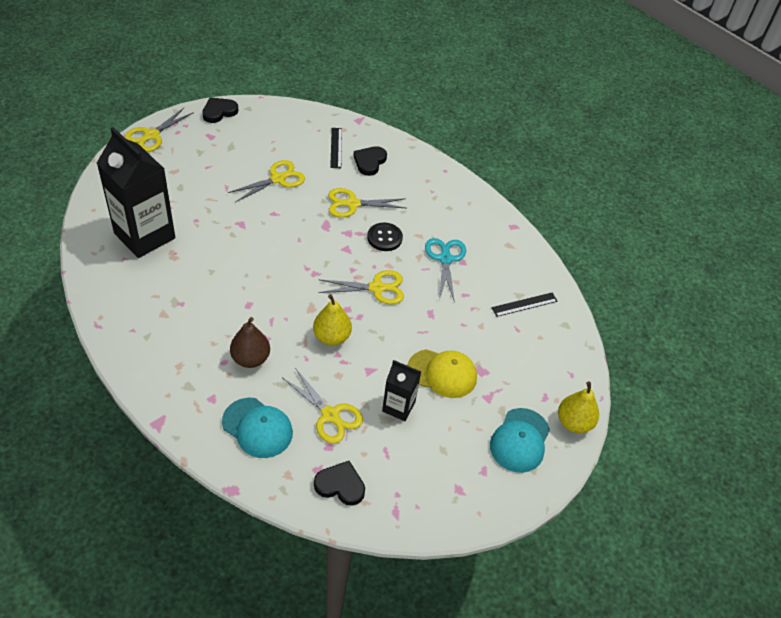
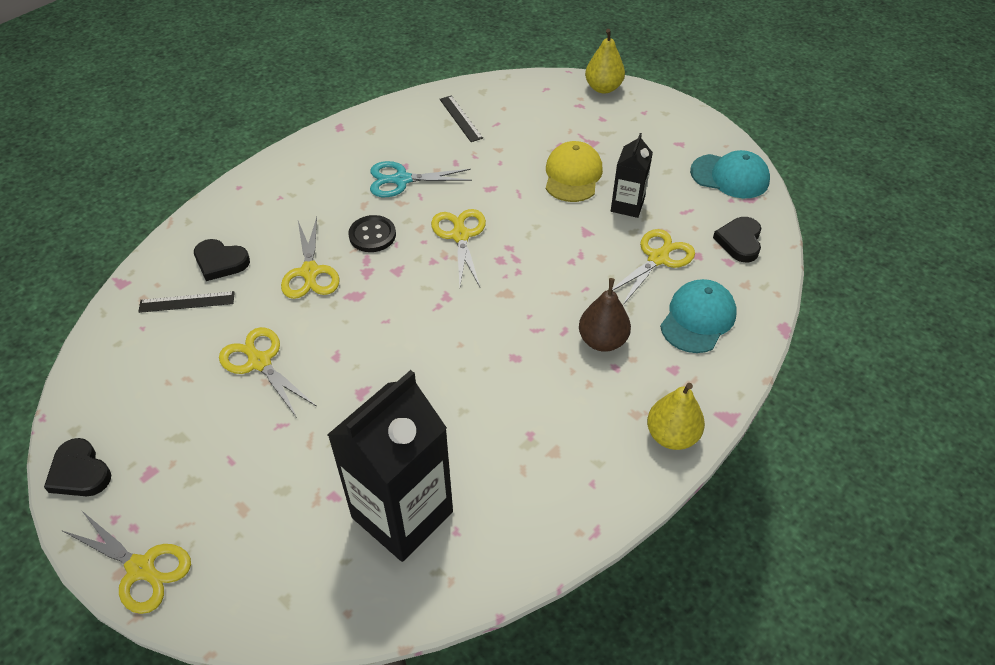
camera: 90 degrees left, 0 degrees up
(332, 337) = (547, 269): yellow pear -> yellow pear (671, 435)
(520, 440) = (636, 121): turquoise cap -> turquoise cap (730, 176)

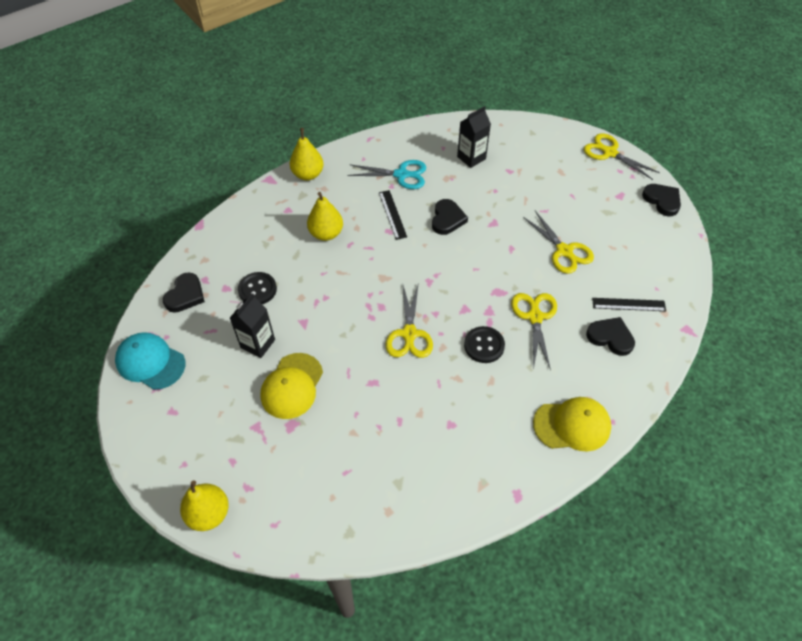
camera: 170 degrees left, 5 degrees up
(281, 179) = (572, 425): none -> yellow cap
(402, 180) = (454, 405): turquoise scissors -> turquoise scissors (401, 175)
(402, 514) = (471, 158): black carton -> black carton, size x0.52
(432, 388) = (447, 219): none -> black heart
(460, 118) = (383, 487): black ruler -> black ruler (392, 214)
(602, 341) = (326, 233): brown pear -> yellow pear
(658, 258) = (257, 289): yellow scissors -> black button
(698, 318) = (253, 239): turquoise cap -> none

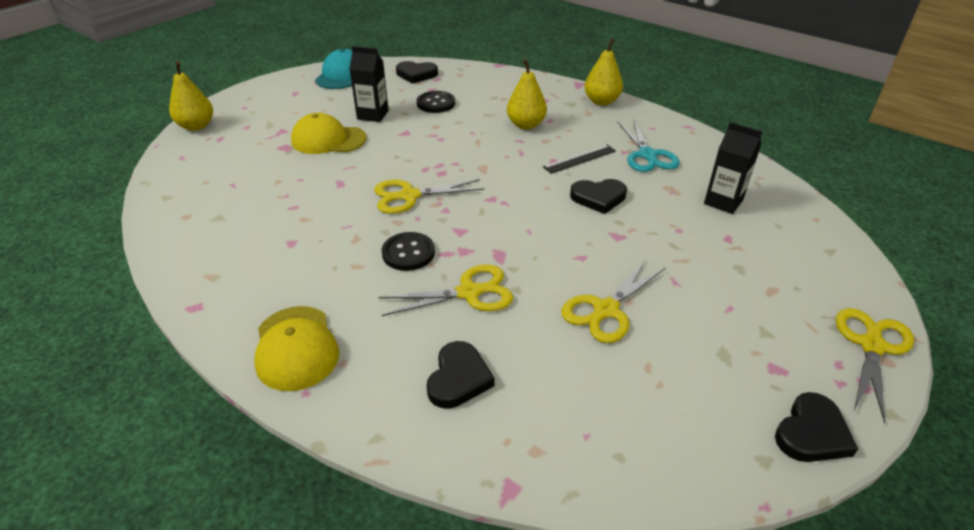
camera: 75 degrees right, 15 degrees down
(628, 304) = (533, 397): black ruler -> none

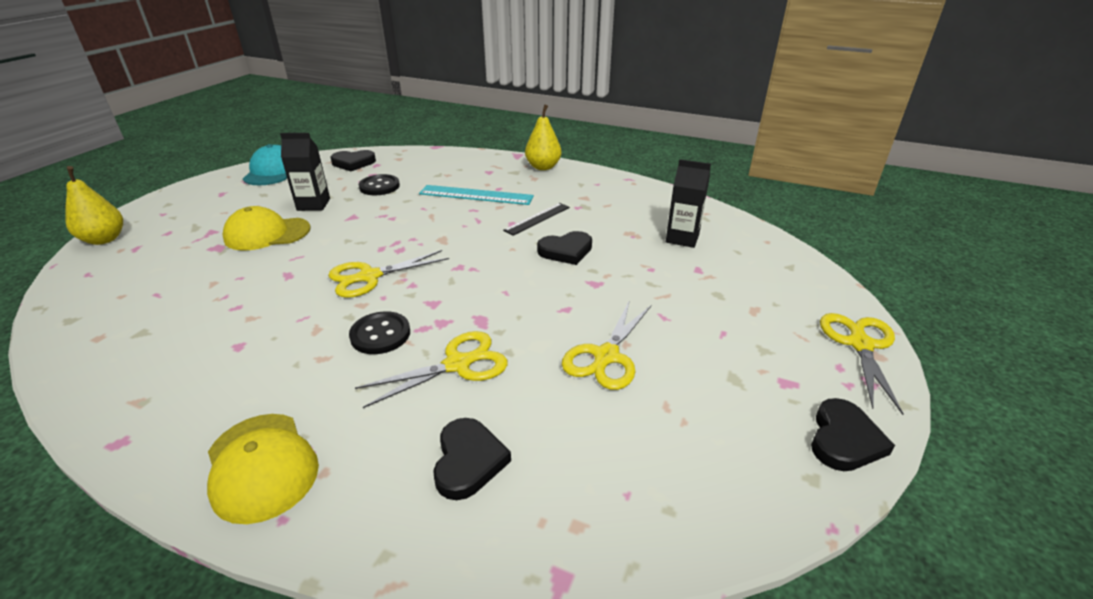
camera: 15 degrees left, 5 degrees down
(526, 125) = (476, 195): yellow pear -> turquoise ruler
(647, 155) = (600, 207): turquoise scissors -> none

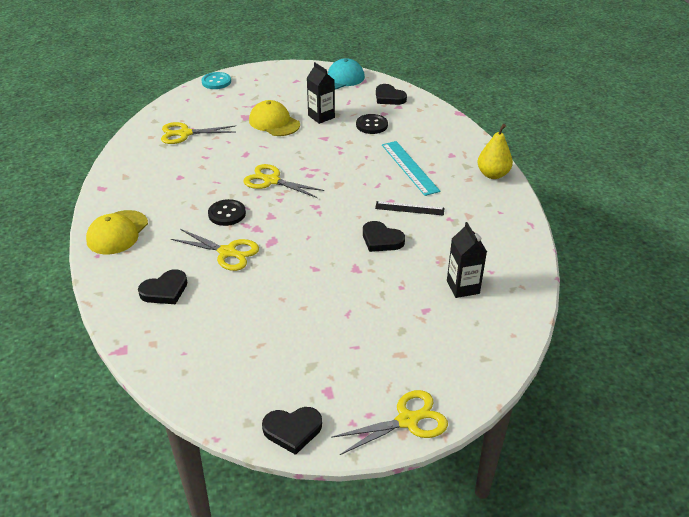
camera: 55 degrees right, 5 degrees up
(104, 239) = (216, 82): yellow pear -> turquoise button
(606, 356) = (283, 304): yellow scissors -> yellow scissors (185, 133)

